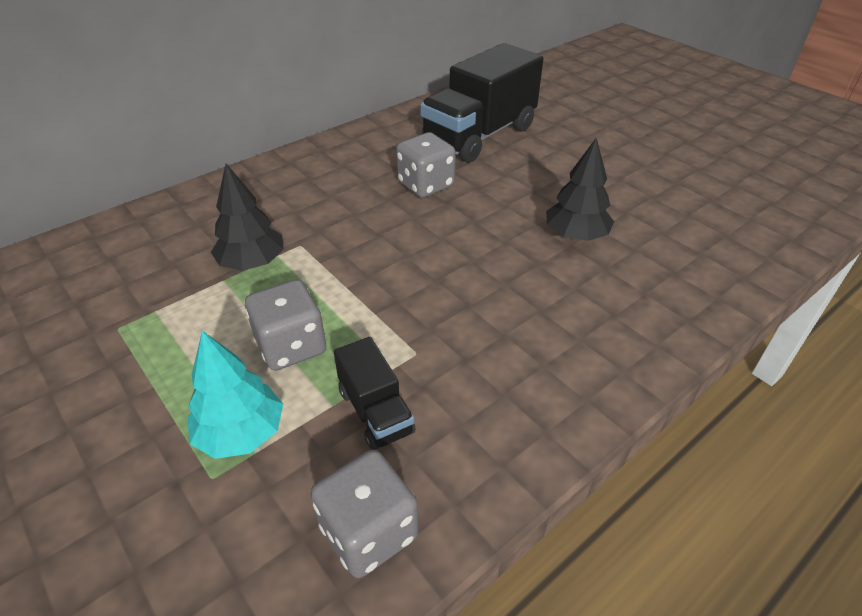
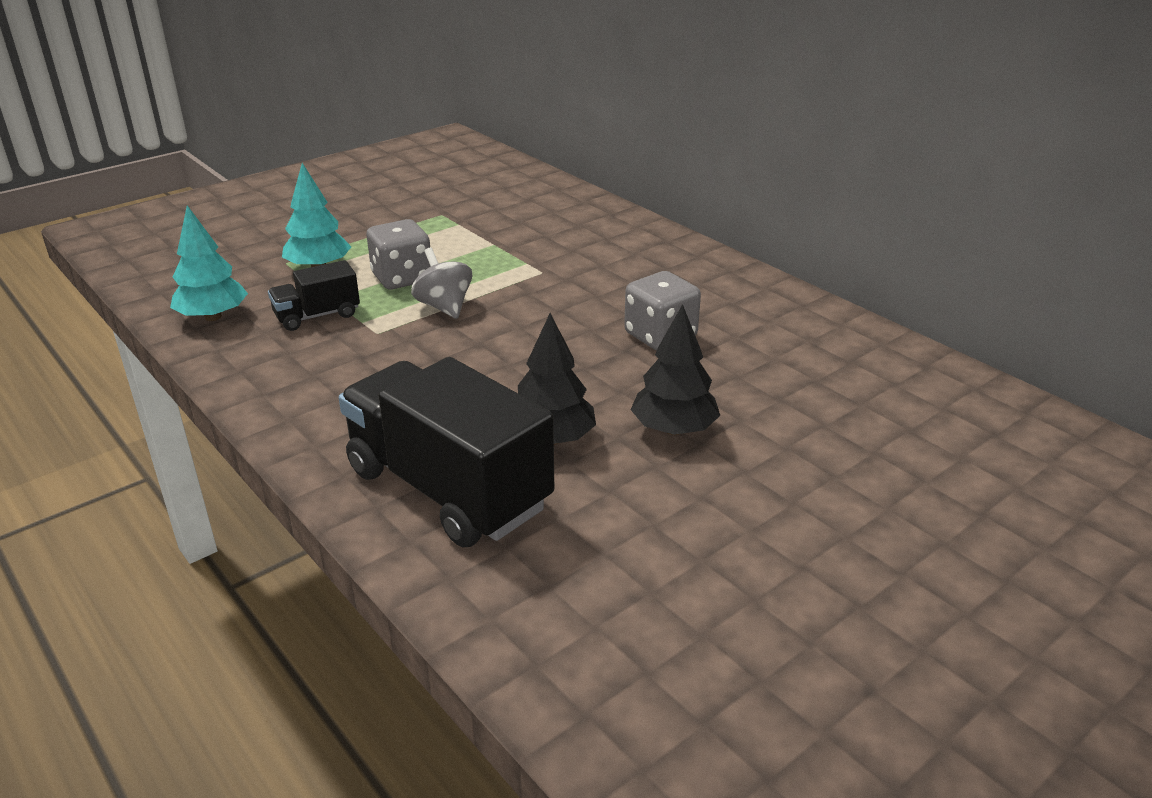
camera: 90 degrees right, 10 degrees down
(252, 263) = (515, 253): black tree -> black tree (673, 429)
(365, 306) = (444, 307): none -> grey spinning top
(368, 532) = (213, 317): grey dice -> turquoise tree
(479, 135) = (802, 377): black truck -> black truck (448, 489)

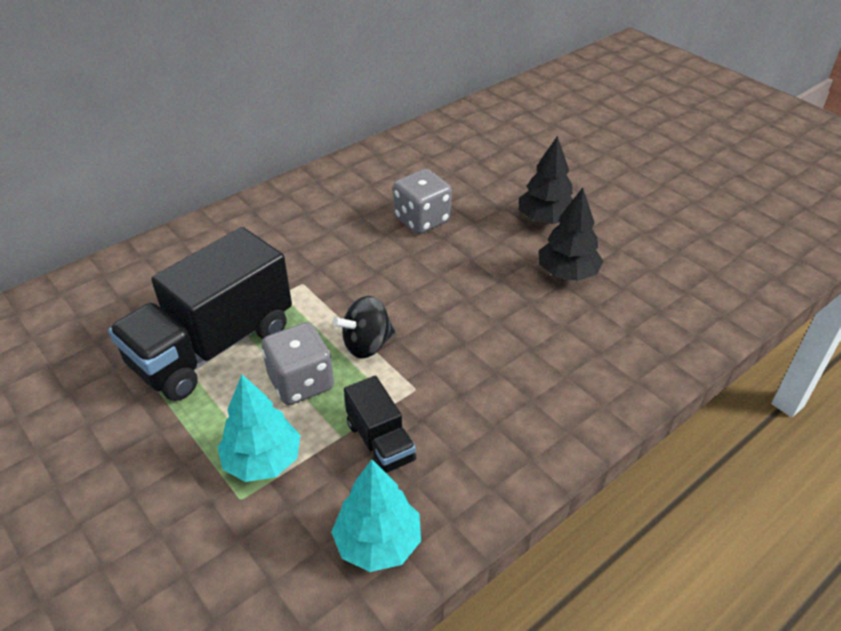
camera: 90 degrees left, 10 degrees up
(444, 307) = (367, 345): grey spinning top -> black spinning top
(448, 489) = (637, 322): black truck -> black truck (213, 347)

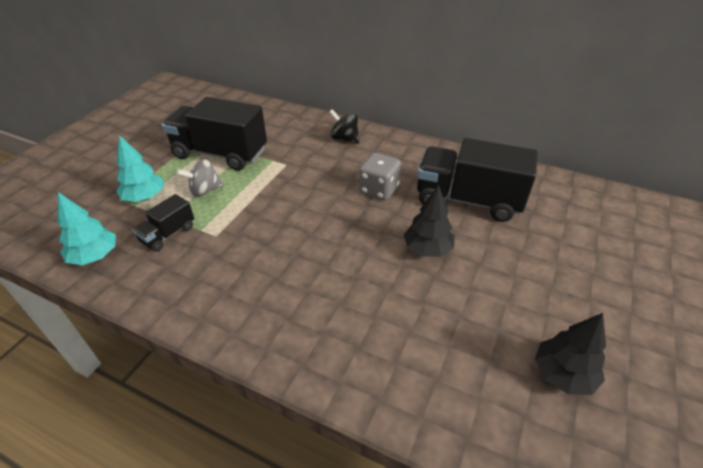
camera: 65 degrees right, 0 degrees up
(301, 382) = (205, 191): grey dice -> grey spinning top
(367, 345) = (245, 204): black spinning top -> black spinning top (344, 139)
(486, 166) = (468, 200): none -> black truck
(567, 273) = (369, 278): black tree -> black tree (563, 374)

